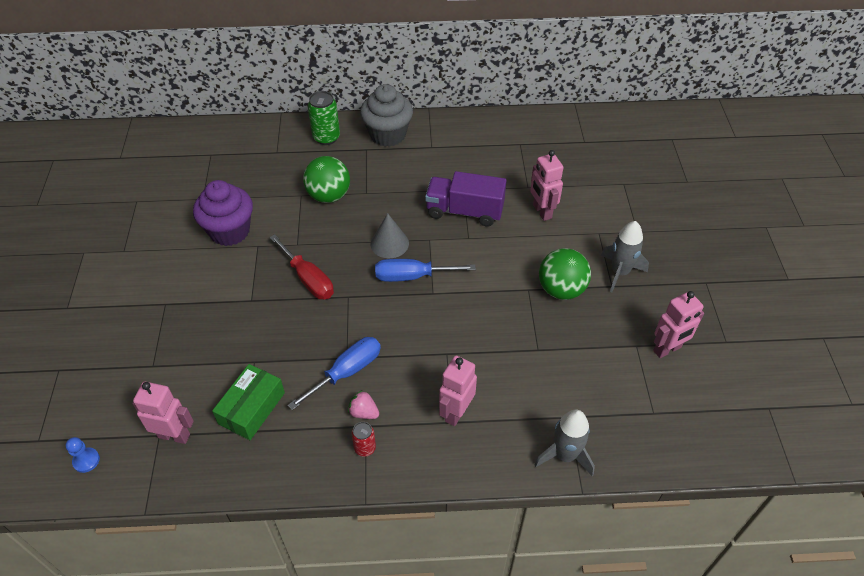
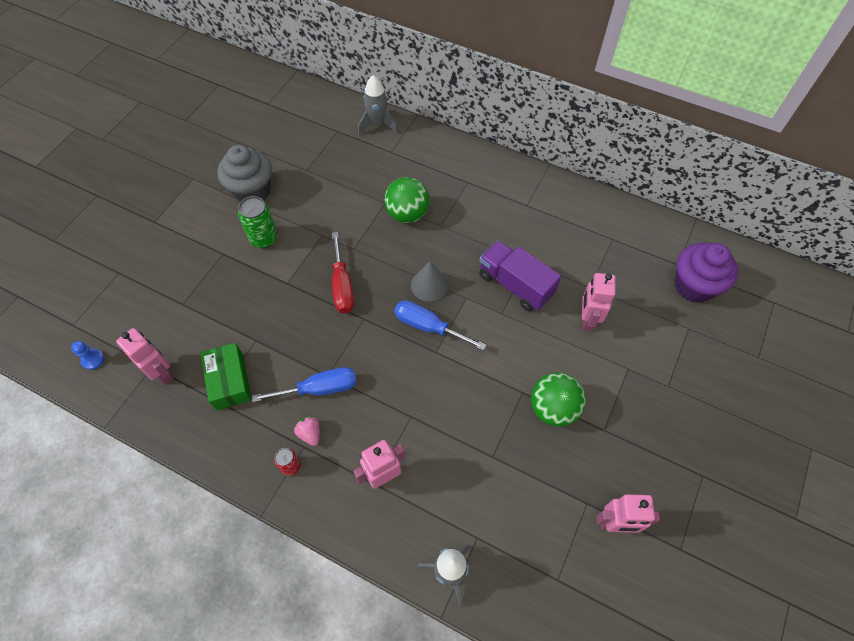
camera: 30 degrees right, 10 degrees up
(230, 231) = (308, 210): purple cupcake -> purple cupcake (694, 286)
(252, 408) = (229, 381): green box -> green box turned 75 degrees counterclockwise
(326, 137) = (440, 155): green can -> green can (264, 239)
(388, 135) = (495, 176): grey cupcake -> grey cupcake (252, 191)
(619, 272) = (621, 420): grey rocket -> grey rocket (377, 125)

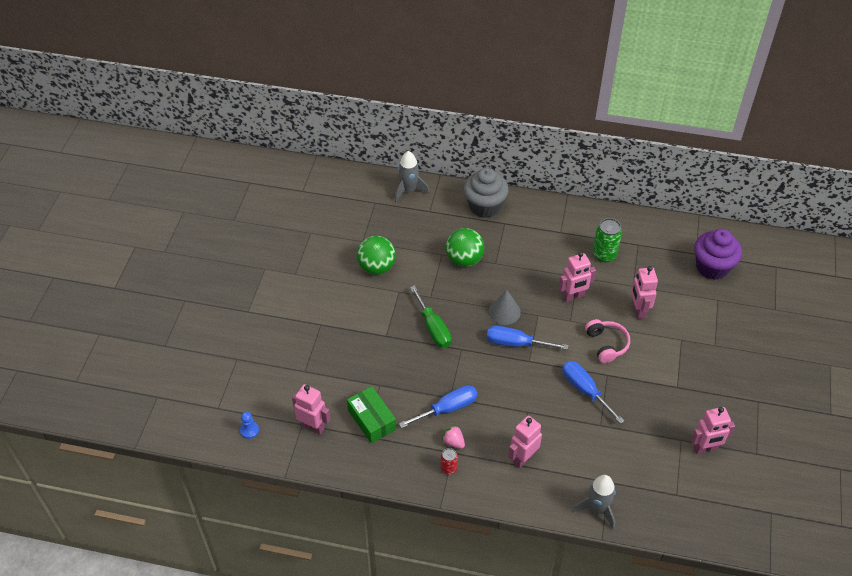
camera: 15 degrees left, 10 degrees down
(252, 191) = (323, 268): grey cupcake -> grey cupcake (484, 206)
(264, 239) = (351, 305): green can -> green can (604, 254)
(342, 286) = (433, 328): red screwdriver -> green screwdriver
(489, 405) = (585, 390): none -> blue screwdriver
(515, 285) = (573, 296): purple truck -> pink robot
(534, 353) = (606, 344): none -> pink headphones
(553, 408) = (634, 381): green ball -> green ball (376, 267)

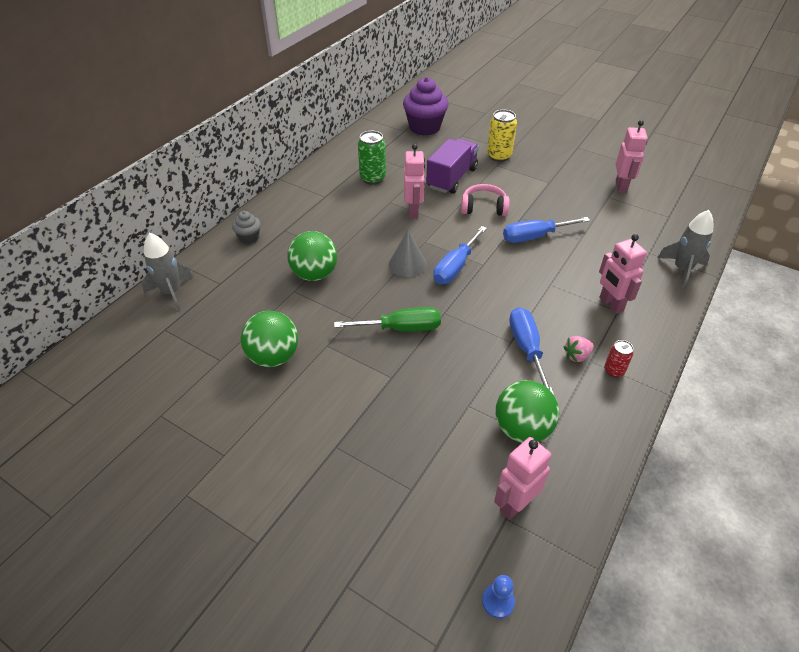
camera: 70 degrees left, 5 degrees down
(372, 420) = (522, 429): green box -> green ball
(484, 206) = (249, 238): grey cupcake -> grey cupcake, size x0.51
(638, 310) = (452, 178): pink robot -> purple truck
(698, 338) = (499, 156): none -> yellow can

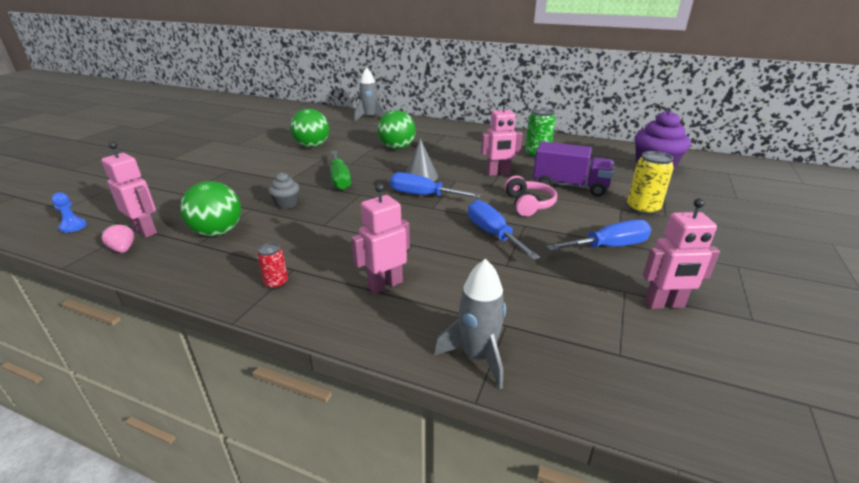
camera: 80 degrees right, 15 degrees down
(249, 238) = (431, 127): grey cupcake -> grey cupcake (286, 204)
(526, 348) = (314, 232): blue screwdriver -> blue screwdriver (609, 247)
(576, 356) = (301, 260): pink strawberry -> pink strawberry (123, 249)

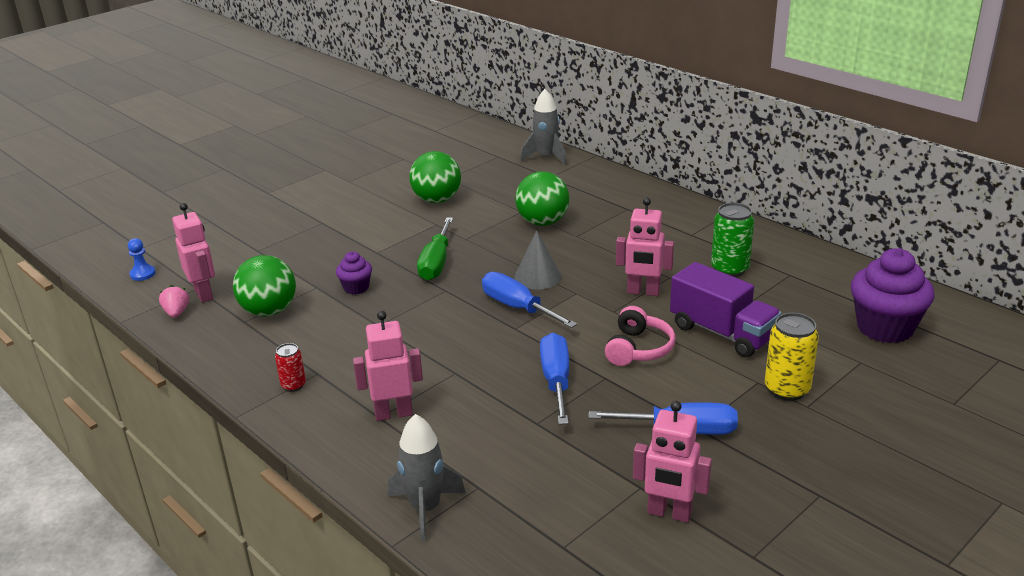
camera: 25 degrees right, 0 degrees up
(286, 204) = (356, 288): grey cupcake -> purple cupcake

